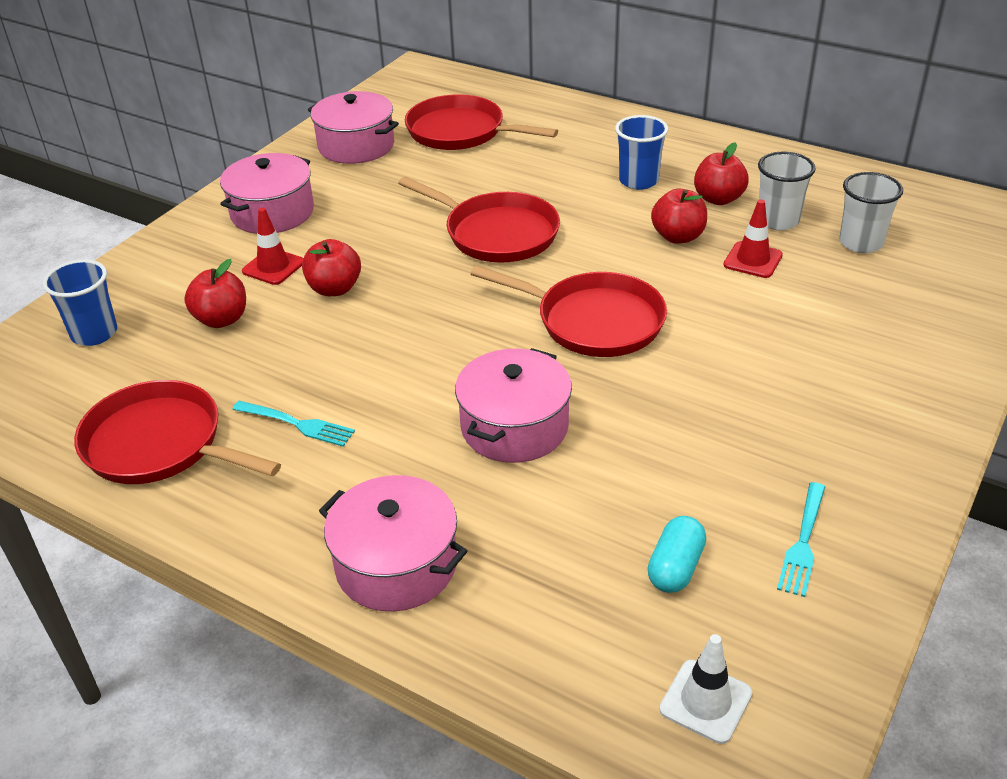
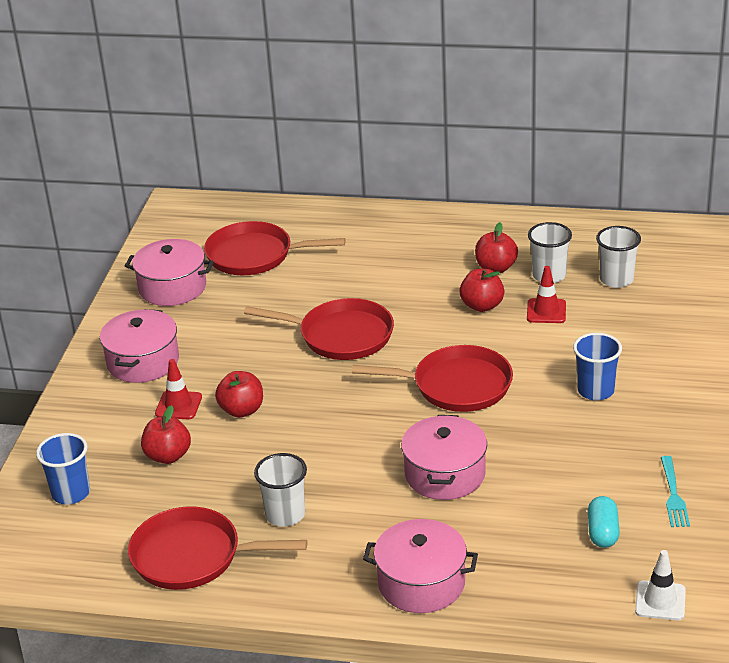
camera: 20 degrees left, 5 degrees down
(296, 424) = (285, 515): turquoise fork -> white cup
(638, 181) = (426, 266): blue cup -> blue cup (595, 391)

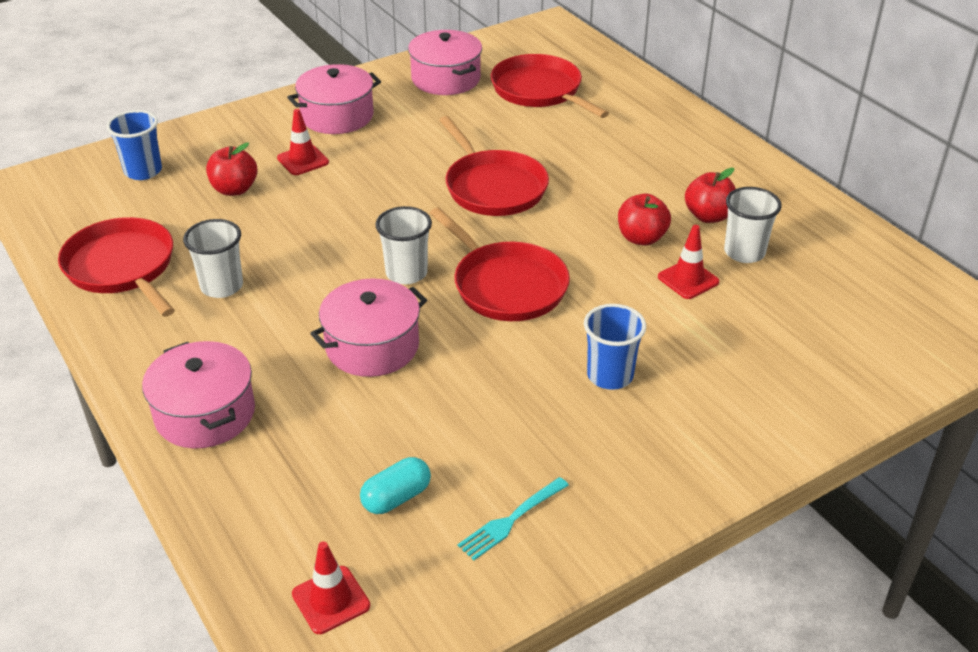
camera: 45 degrees right, 5 degrees up
(242, 410) = (332, 192): red apple -> none
(616, 279) = (802, 297): white cup -> white cup (406, 273)
(660, 601) = (331, 600): white traffic cone -> red traffic cone

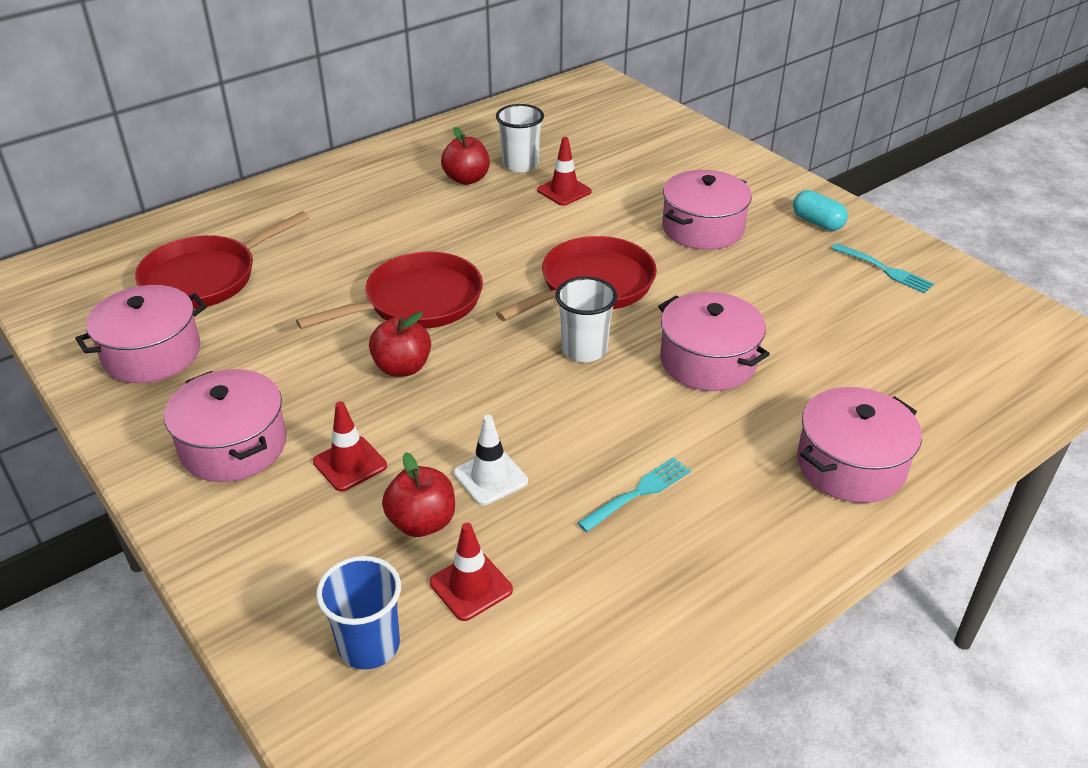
camera: 95 degrees left, 0 degrees up
(122, 267) = (619, 605): red pan -> none
(222, 286) = (637, 493): white cup -> turquoise fork
(266, 218) = (490, 477): none -> white traffic cone
(331, 600) = (1015, 350): red traffic cone -> red traffic cone (471, 586)
(396, 497) = (893, 327): turquoise capsule -> turquoise capsule (817, 222)
(610, 375) = (702, 228): blue cup -> pink pot
(641, 238) = (505, 213): red apple -> red apple (402, 367)

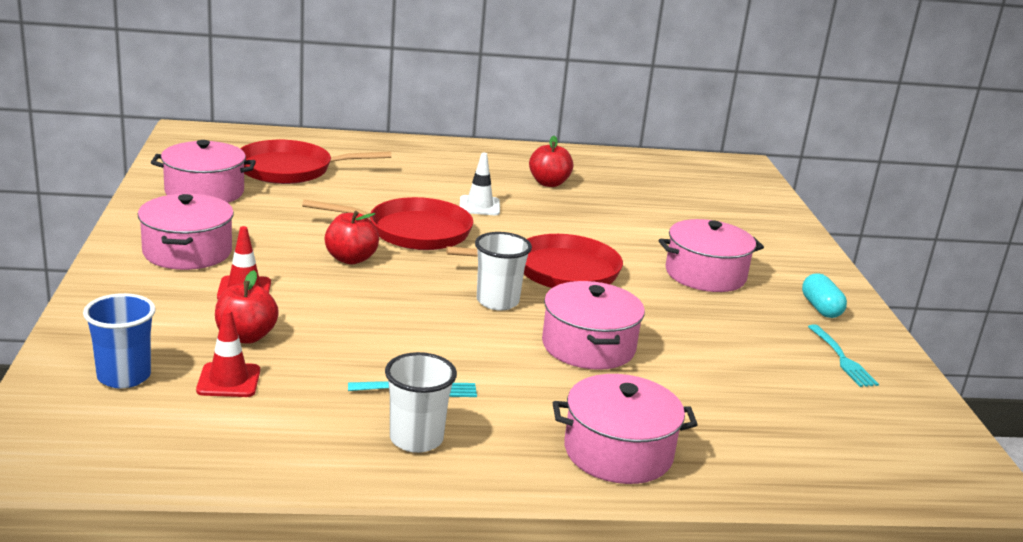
camera: 30 degrees right, 15 degrees down
(490, 477) = (325, 336): white traffic cone -> white traffic cone (479, 206)
(520, 164) = (604, 189): white cup -> white cup (416, 439)
(564, 191) = (617, 215): red traffic cone -> none

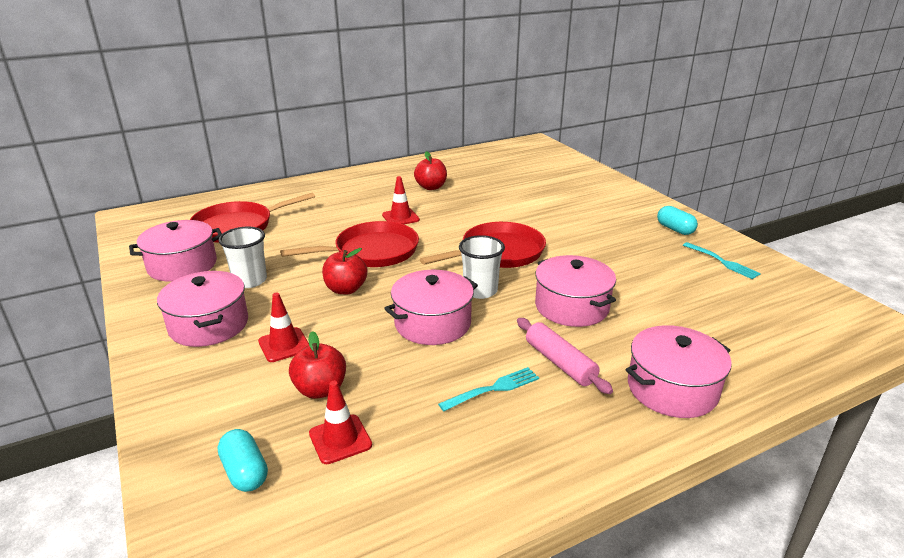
camera: 20 degrees left, 5 degrees up
(124, 376) = (245, 472): blue cup -> turquoise capsule
(416, 439) = (531, 436): white cup -> white cup (250, 280)
(479, 206) = (400, 217): white traffic cone -> red traffic cone
(515, 391) = (560, 363): none -> pink rolling pin
(705, 274) = (588, 226): pink pot -> pink pot (432, 323)

